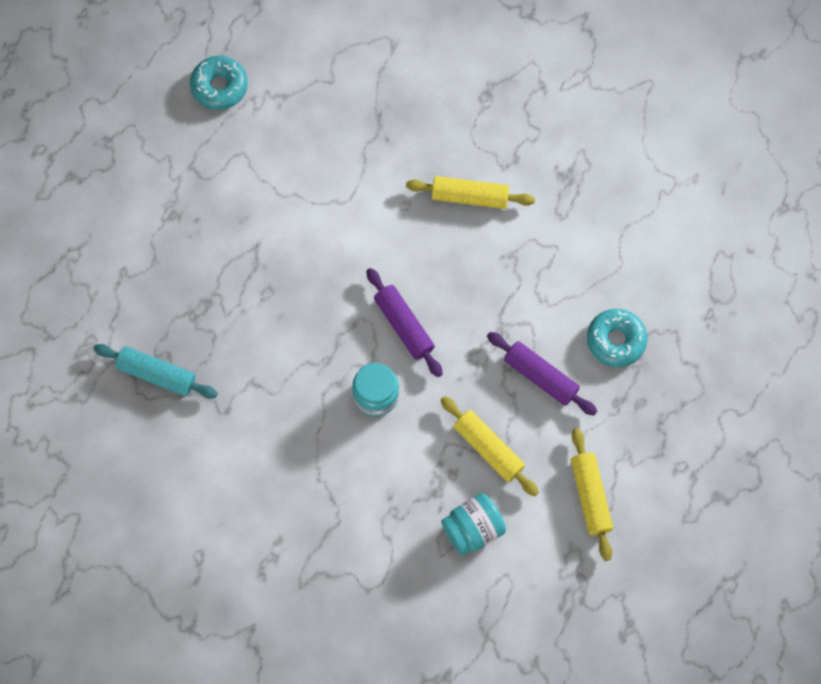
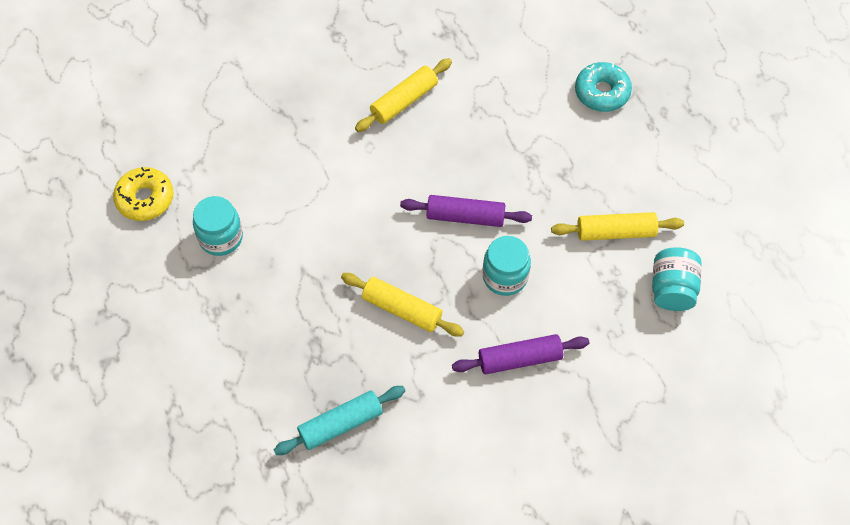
camera: 50 degrees left, 10 degrees down
(219, 87) = (145, 199): turquoise donut -> yellow donut
(233, 166) = (221, 237): none -> turquoise jar
(540, 376) = (588, 158): purple rolling pin -> purple rolling pin (519, 359)
(590, 496) = (710, 193): yellow rolling pin -> yellow rolling pin (402, 309)

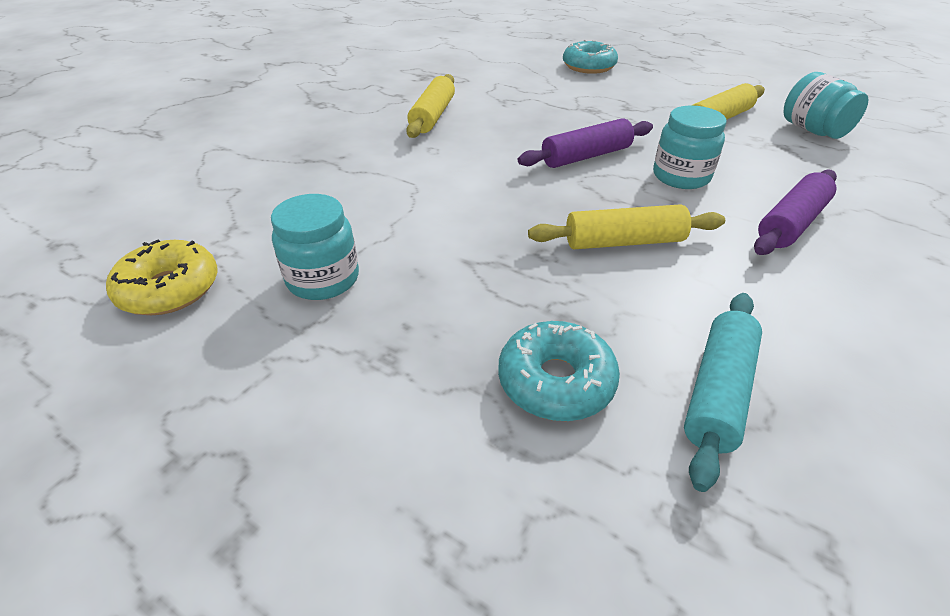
camera: 35 degrees left, 20 degrees down
(277, 372) = (556, 381): none -> turquoise donut

